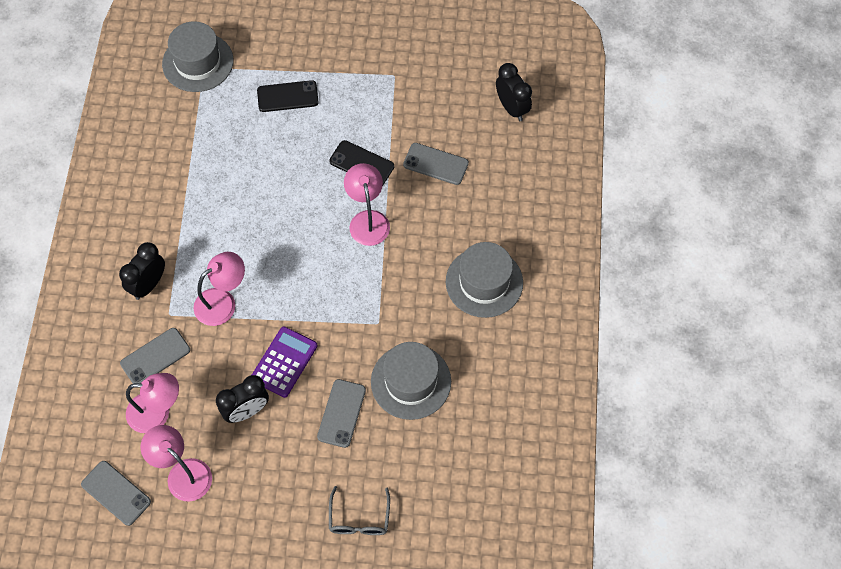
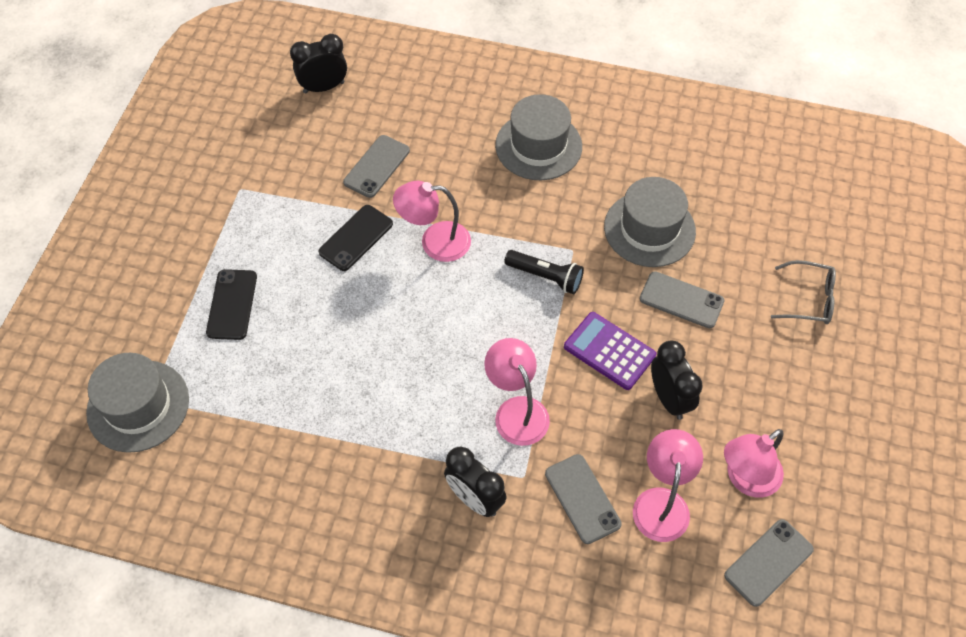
camera: 80 degrees left, 5 degrees down
(347, 306) = (545, 277): none -> black flashlight

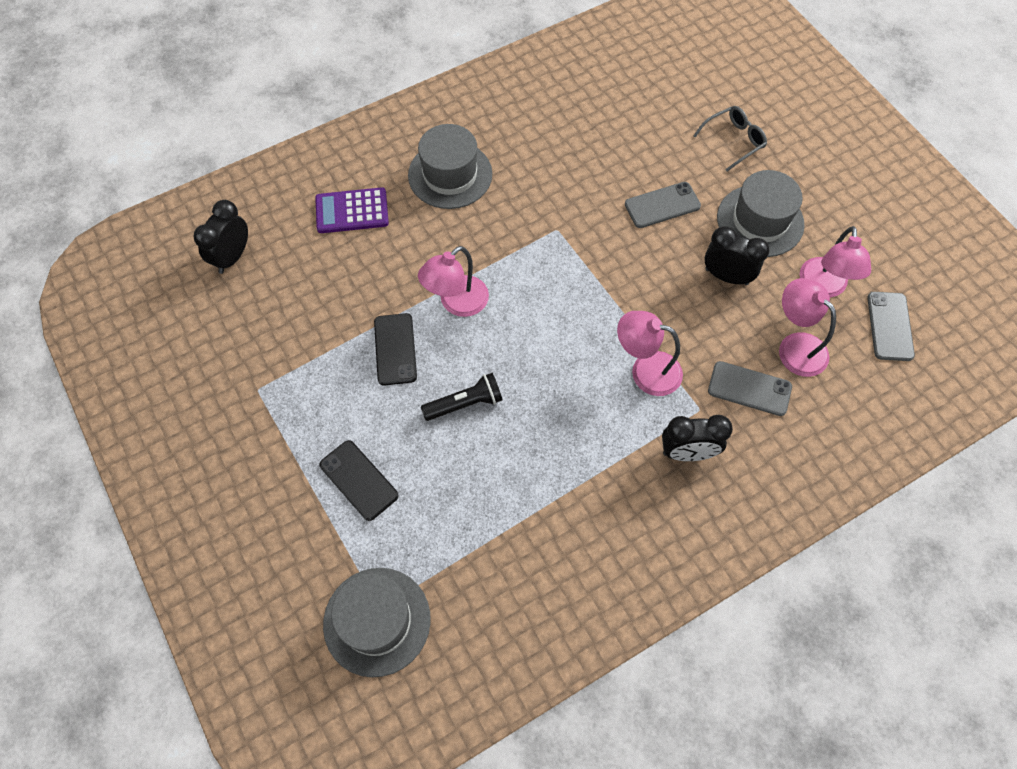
camera: 45 degrees left, 5 degrees up
(377, 166) = (348, 284): grey phone -> none
(545, 277) = (560, 263): black flashlight -> black flashlight (465, 403)
(609, 351) = (657, 278): purple calculator -> purple calculator (352, 211)
(649, 229) = (589, 174): grey hat -> grey hat (760, 221)

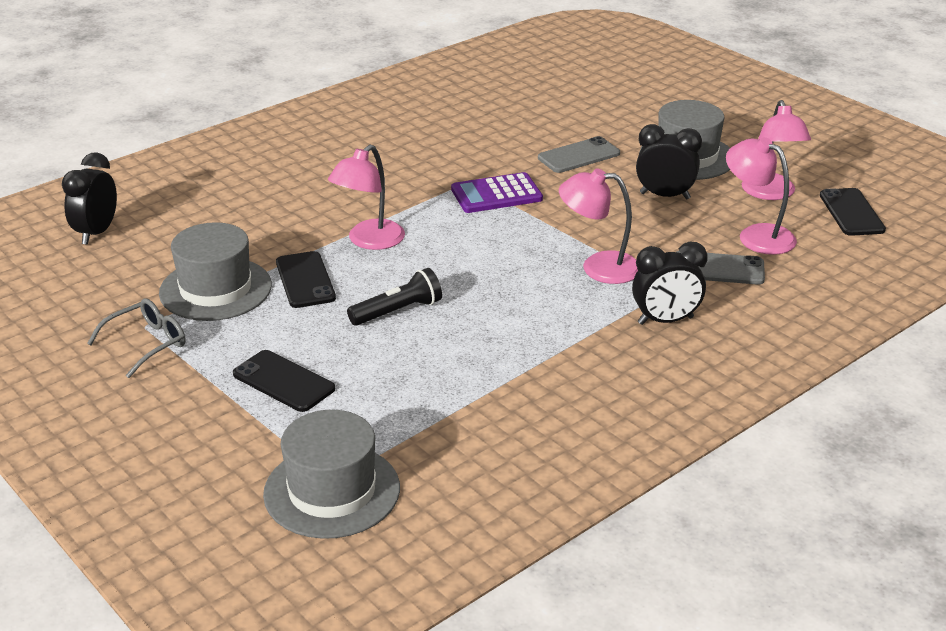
camera: 10 degrees left, 30 degrees down
(352, 211) = (232, 189): purple calculator -> purple calculator (496, 194)
(450, 174) = (339, 155): grey hat -> grey hat (215, 289)
(733, 141) = (639, 109): grey glasses -> grey glasses (146, 344)
(889, 326) = (851, 212): grey phone -> black phone

